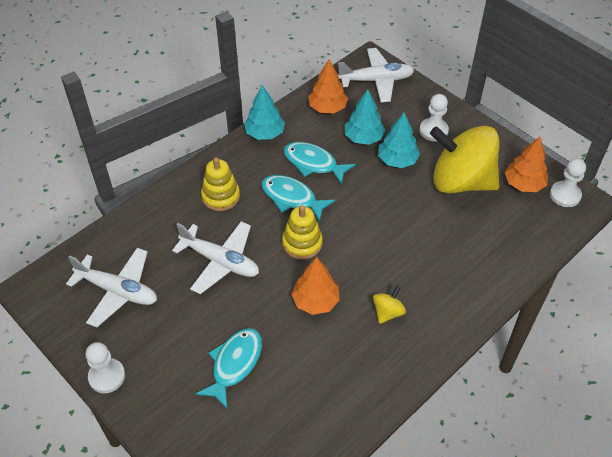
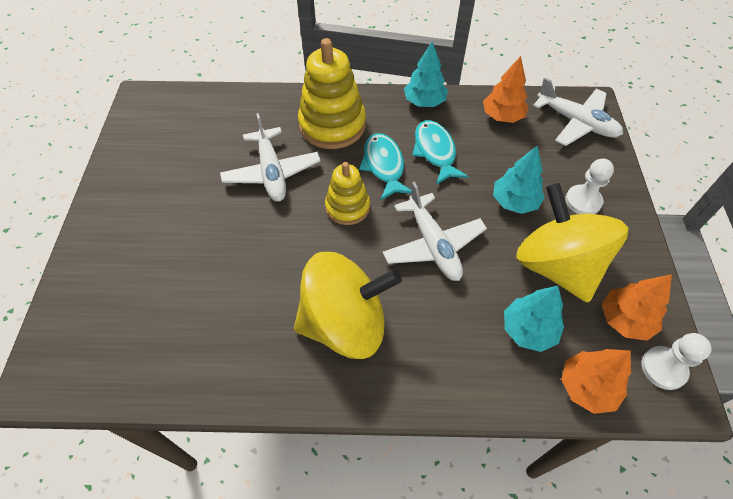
camera: 45 degrees right, 5 degrees up
(107, 376) = (103, 191): white pawn -> none
(118, 291) = (183, 139): white plane -> white plane (433, 245)
(221, 196) = (332, 125): yellow stacking toy -> yellow stacking toy, size x1.67
(234, 364) = (184, 257): turquoise fish -> none
(315, 301) = (300, 261): orange tree -> orange tree (587, 387)
(363, 138) = (505, 161): turquoise tree -> turquoise tree (528, 330)
(387, 312) = (345, 323): yellow spinning top -> yellow spinning top, size x2.49

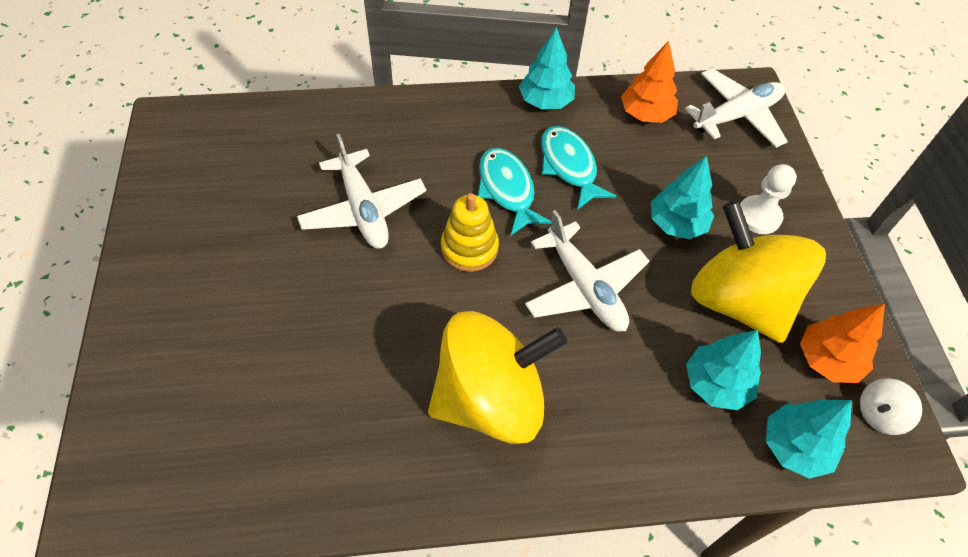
camera: 10 degrees left, 0 degrees up
(332, 125) = (432, 140): yellow stacking toy -> none
(576, 122) = (736, 116): white plane -> white plane turned 60 degrees counterclockwise
(587, 387) = (794, 447): orange tree -> turquoise tree
(663, 368) = (879, 414): white pawn -> white spinning top

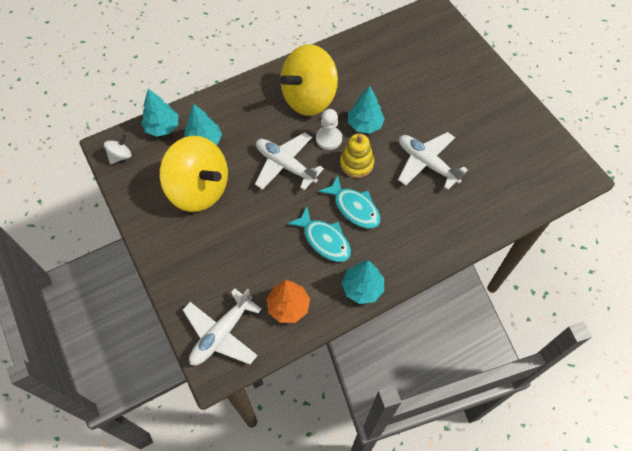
camera: 160 degrees right, 5 degrees up
(676, 224) = (245, 224): turquoise tree -> turquoise tree (365, 124)
(758, 216) = (194, 250): white pawn -> white pawn (329, 139)
(827, 360) = (147, 174): orange tree -> none

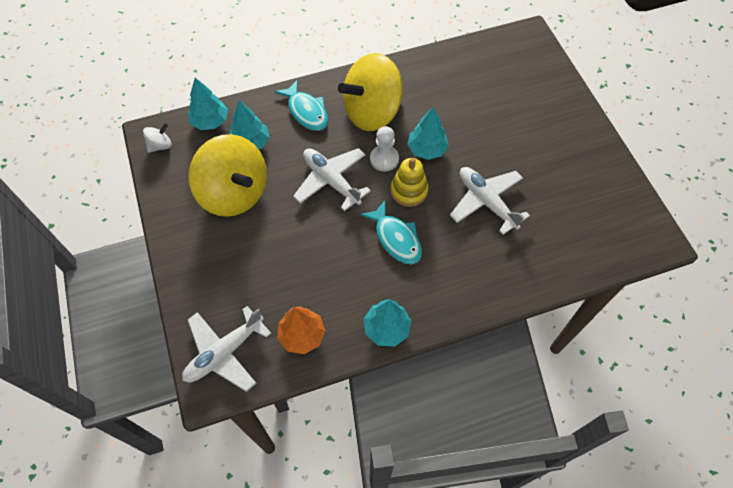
camera: 10 degrees right, 0 degrees up
(324, 240) = (356, 268): turquoise fish -> turquoise fish (306, 111)

